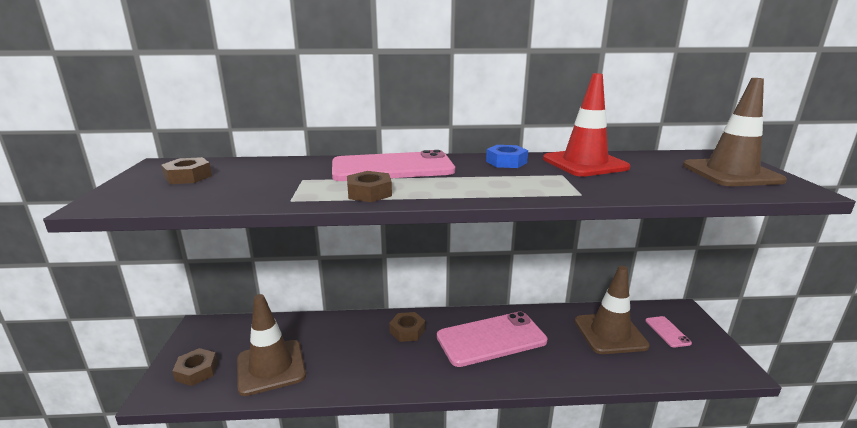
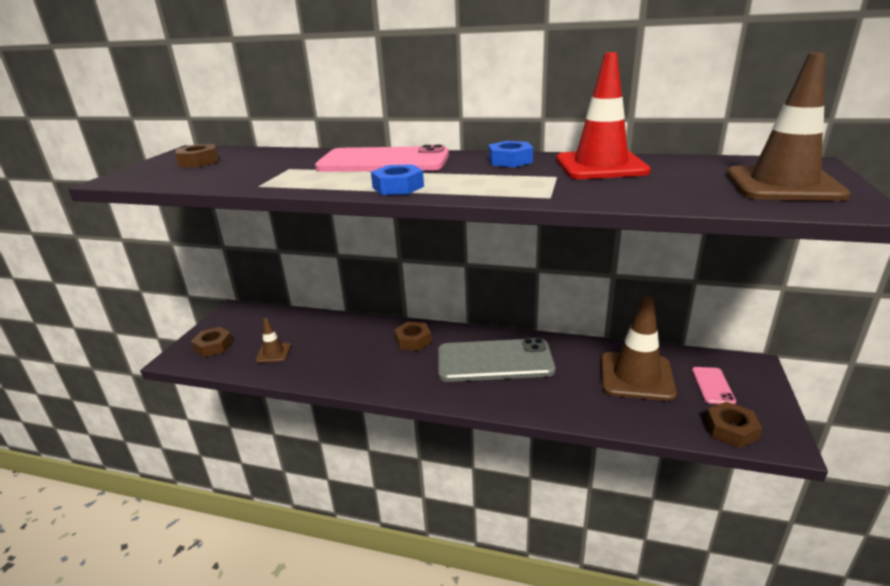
camera: 20 degrees right, 5 degrees up
(271, 367) = (273, 353): brown traffic cone -> brown traffic cone, size x0.50
(369, 193) = (334, 183): brown nut -> brown nut (731, 430)
(437, 193) = (398, 187): none -> blue nut
(491, 339) = (494, 361): pink phone -> grey phone

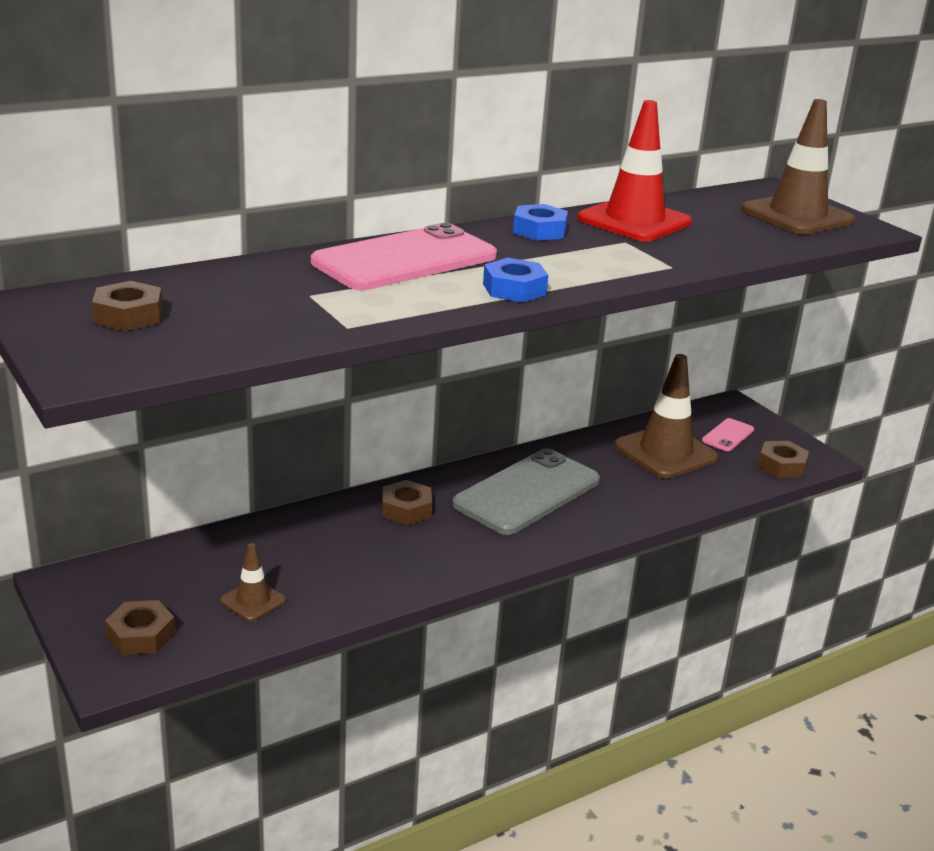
camera: 50 degrees left, 0 degrees up
(712, 386) = (728, 435): pink phone -> pink phone turned 75 degrees clockwise

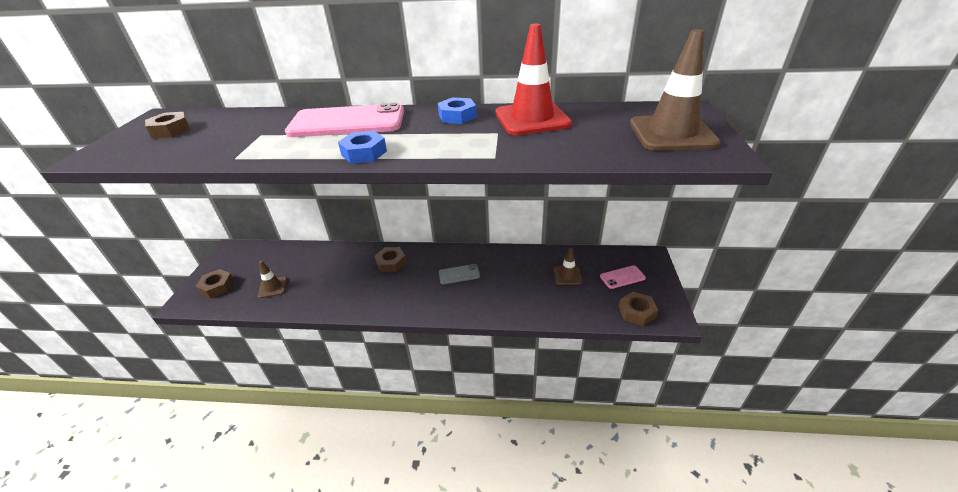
camera: 40 degrees right, 10 degrees up
(527, 492) = (459, 274): grey phone -> grey phone, size x0.45
(665, 452) = (567, 275): brown traffic cone -> brown traffic cone, size x0.50

